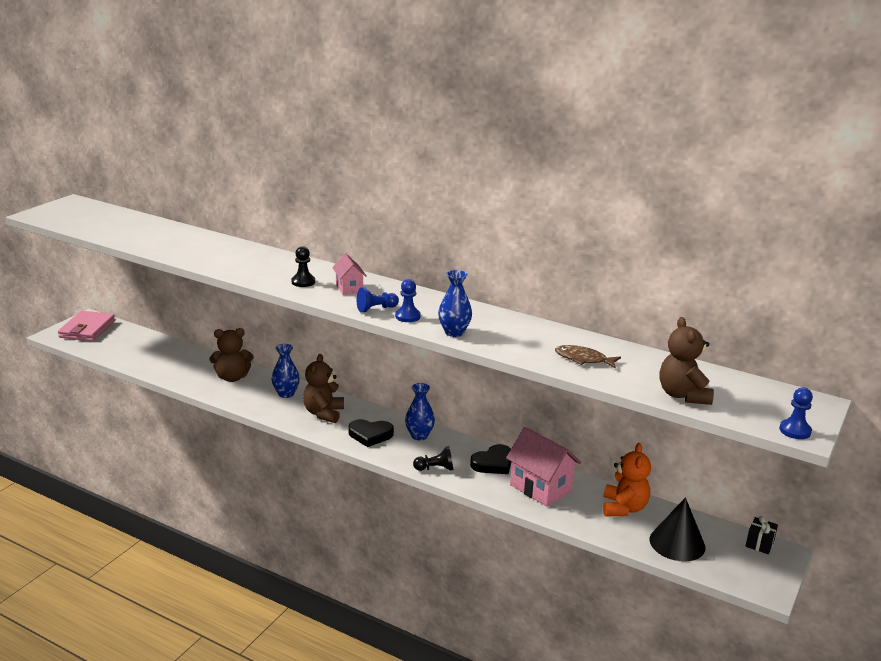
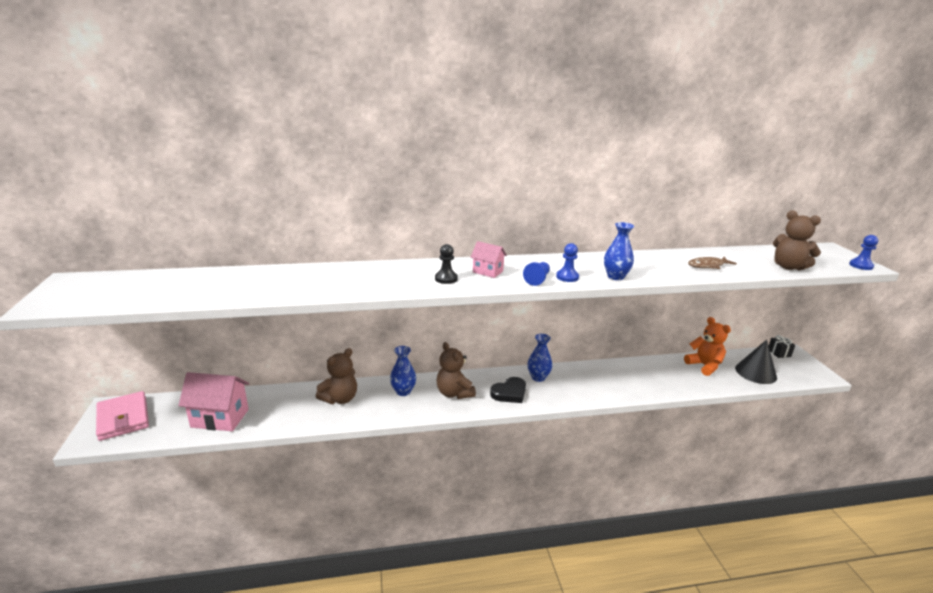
camera: 40 degrees left, 0 degrees up
(435, 468) = (584, 395): black pawn -> none
(493, 463) = (606, 373): black heart -> none
(540, 488) = (652, 376): pink house -> pink house (220, 418)

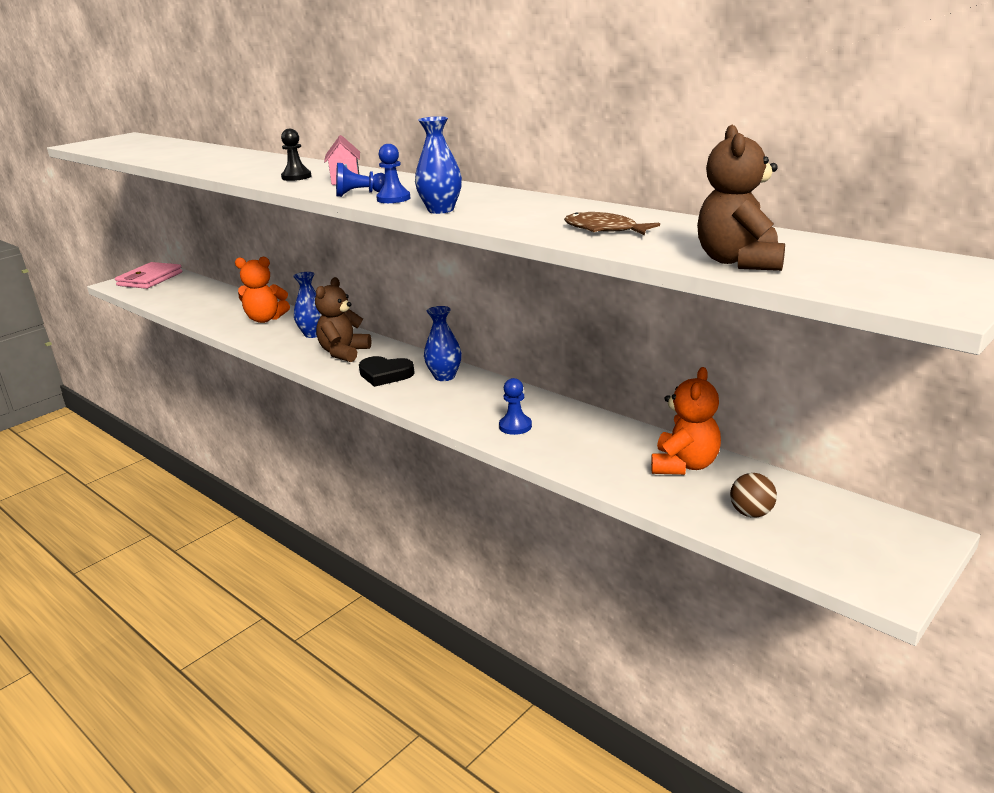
camera: 55 degrees right, 0 degrees up
(220, 418) = (184, 299): pink house -> none
(340, 399) = (265, 319): brown teddy bear -> orange teddy bear
(755, 372) = (751, 513): black cone -> brown ball
(779, 353) = (887, 521): black gift -> none
(861, 266) = (924, 300): blue pawn -> blue pawn (515, 426)

